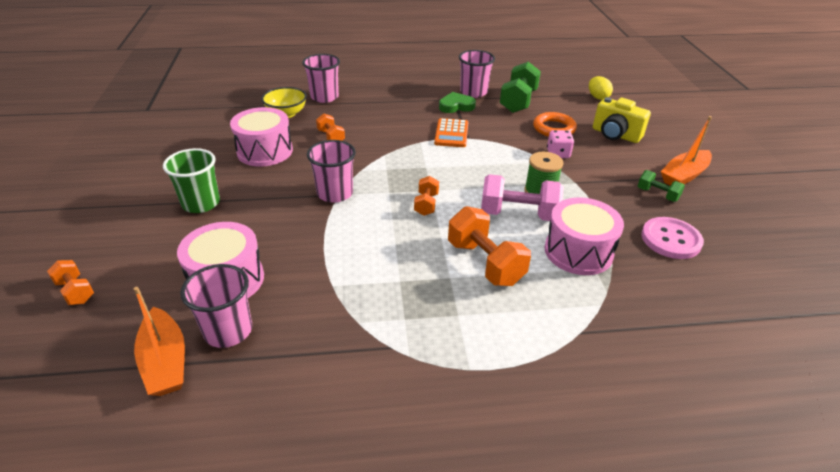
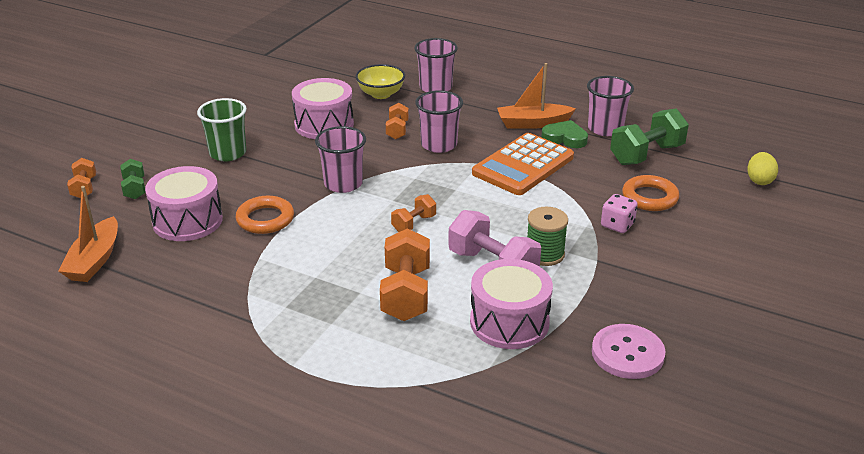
camera: 35 degrees right, 5 degrees down
(228, 331) = (152, 258): pink cup -> pink cup (439, 145)
(300, 248) = (265, 219): none -> orange ring
(451, 133) = (523, 165): orange calculator -> orange calculator, size x1.62
(615, 135) = (719, 229): yellow camera -> none
(657, 194) = (678, 307): green dumbbell -> green dumbbell (135, 189)
(684, 175) = (744, 301): orange boat -> orange boat (533, 123)

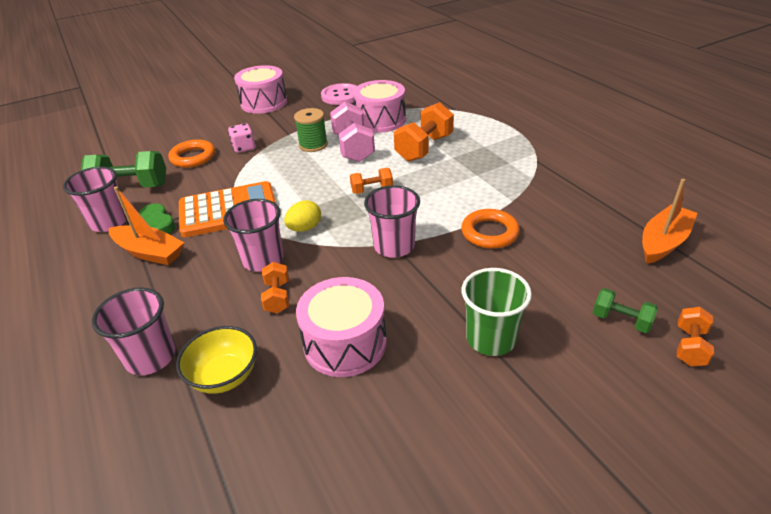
camera: 145 degrees left, 5 degrees up
(135, 189) = (621, 320): green dumbbell -> green dumbbell turned 75 degrees counterclockwise
(187, 221) = (565, 255): pink drum -> pink drum (264, 103)
(397, 130) = (277, 297): orange dumbbell -> orange dumbbell turned 45 degrees counterclockwise
(759, 180) = (111, 146): yellow egg -> yellow egg (305, 228)

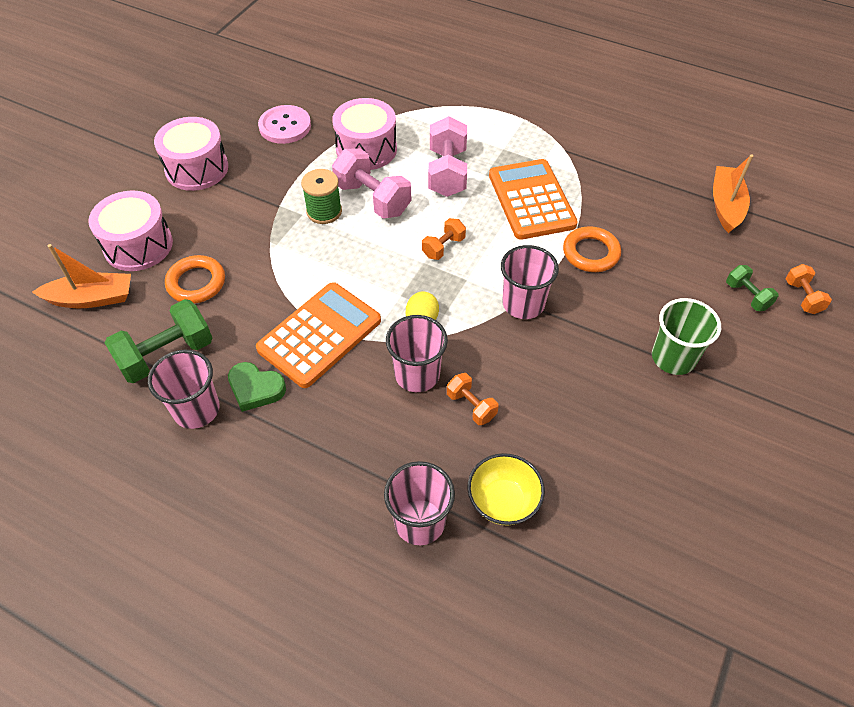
camera: 35 degrees left, 15 degrees up
(149, 252) = (289, 422): orange boat -> orange boat (91, 298)
(244, 147) = (245, 245): pink dice -> none
(345, 343) = (570, 419): pink drum -> pink drum (138, 245)
(424, 148) = (447, 172): orange dumbbell -> pink dumbbell
(474, 183) = (531, 200): none -> orange calculator
(621, 320) = (747, 296): green dumbbell -> green dumbbell turned 60 degrees clockwise

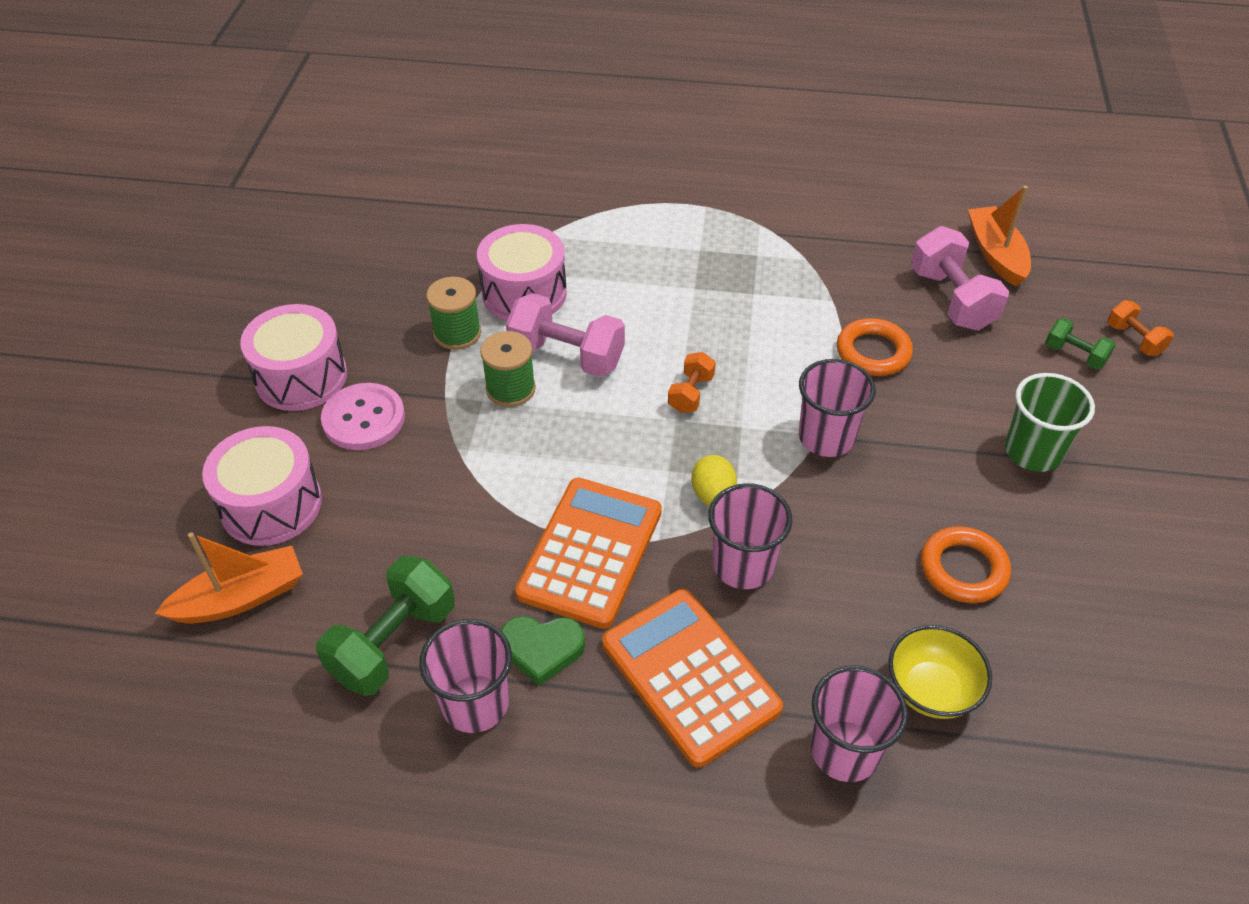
camera: 20 degrees left, 5 degrees down
(196, 283) = (383, 532): orange ring -> orange ring (963, 569)
(285, 126) = (397, 289): pink button -> pink button (364, 419)
(308, 165) = (457, 333): none -> green spool
(447, 172) = (645, 297): pink dumbbell -> pink dumbbell (952, 299)
(471, 406) = (830, 584): orange dumbbell -> none
(531, 200) = (768, 305): orange calculator -> orange calculator (690, 676)

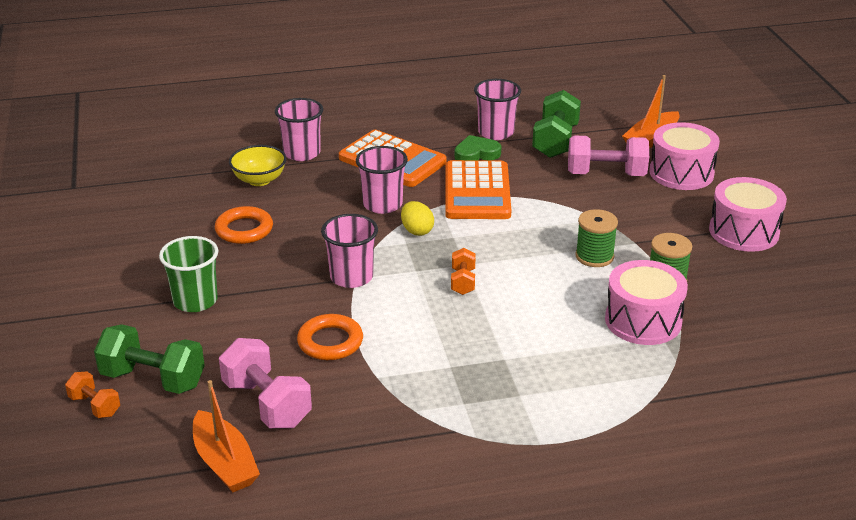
camera: 160 degrees right, 15 degrees down
(364, 419) = (675, 220): pink button -> none
(566, 356) = (571, 285): pink dumbbell -> pink dumbbell (606, 174)
(1075, 355) = (153, 379): green dumbbell -> green dumbbell, size x1.83

